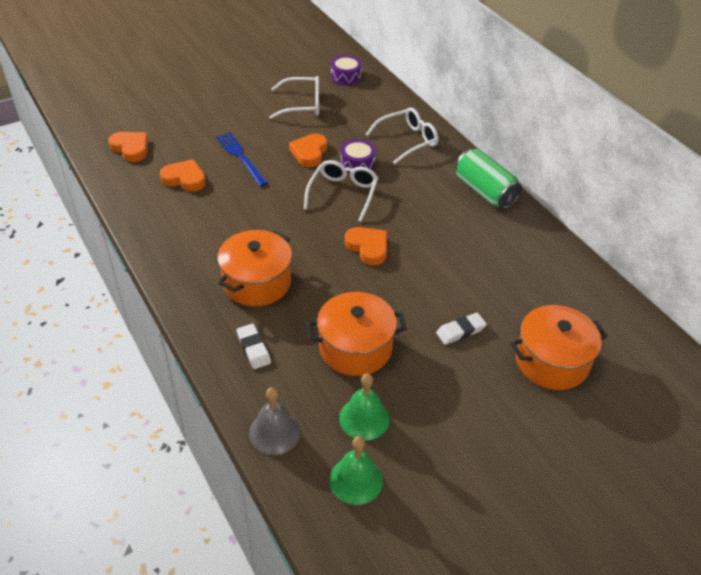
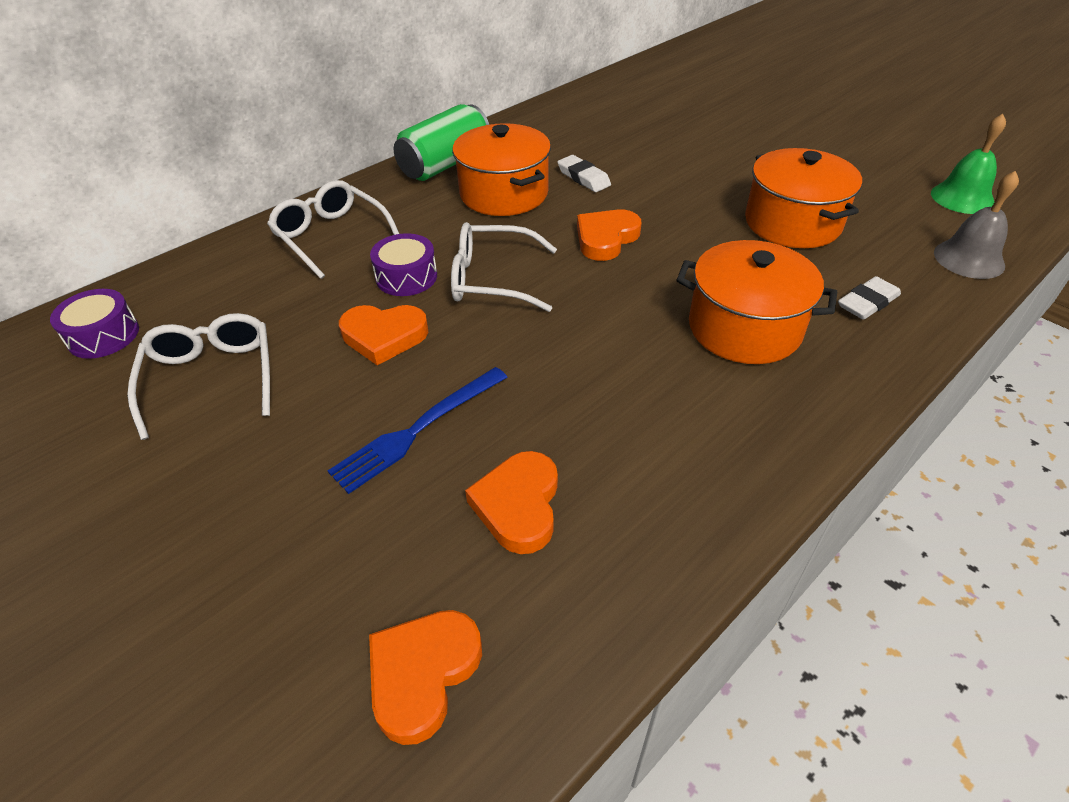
camera: 100 degrees left, 0 degrees up
(364, 418) = (884, 203): green bell -> none
(460, 331) = (708, 160): white eraser -> white eraser (583, 178)
(551, 361) = (709, 113): orange pot -> orange pot (504, 193)

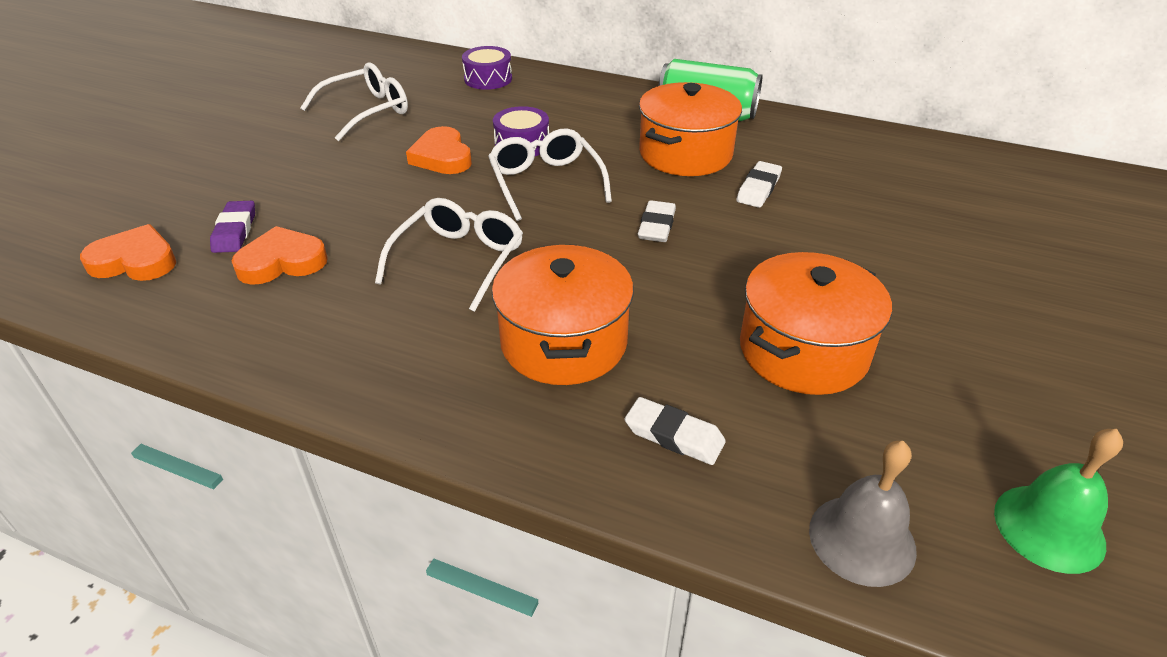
camera: 65 degrees right, 5 degrees down
(103, 335) = (391, 65): purple drum -> purple drum (488, 79)
(331, 236) = (552, 99): white glasses -> white glasses (459, 260)
(417, 430) = (345, 199): blue fork -> none
(418, 547) = (235, 231): none -> purple eraser
(606, 238) = (657, 226): orange heart -> white eraser

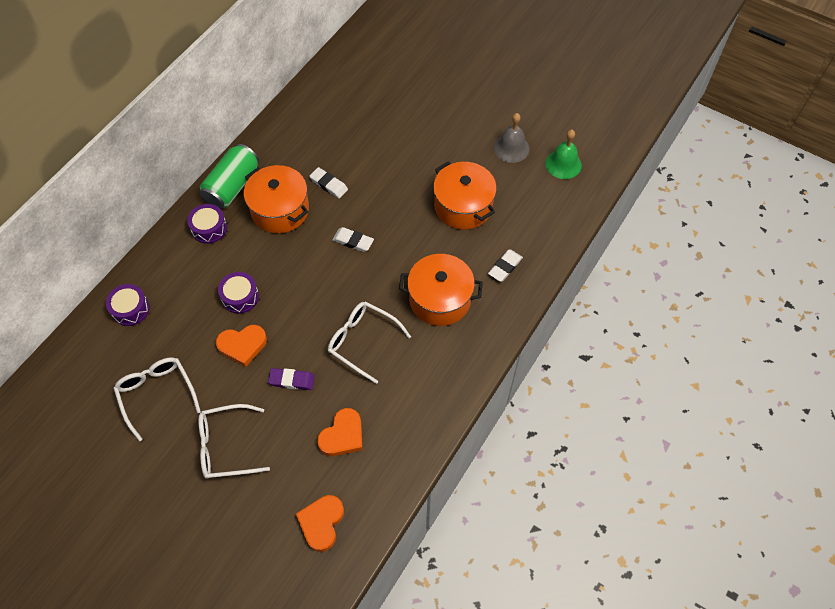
camera: 80 degrees left, 20 degrees up
(235, 231) = (302, 467): purple eraser -> purple eraser (292, 380)
(282, 262) = (342, 435): orange heart -> orange heart turned 135 degrees counterclockwise
(546, 182) = (292, 289): white glasses -> white glasses (226, 446)
(627, 107) = (209, 228): none -> purple drum
(862, 539) = (562, 220): grey bell -> grey bell (511, 148)

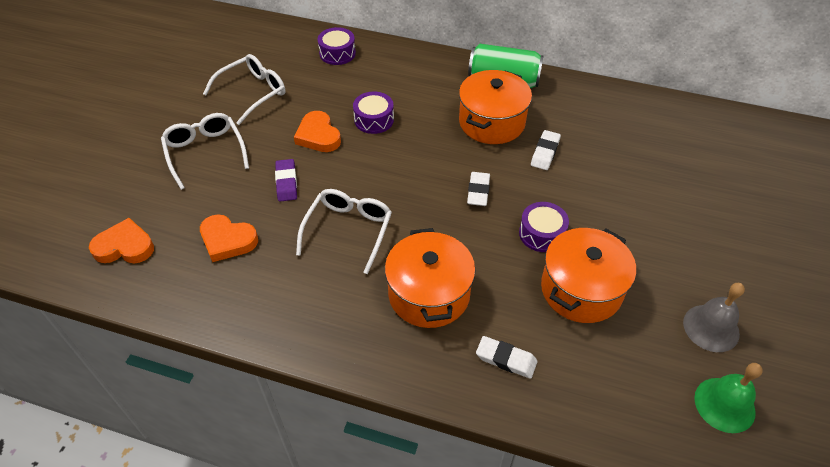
camera: 75 degrees right, 10 degrees down
(209, 228) = (445, 78): purple drum -> purple drum (541, 234)

